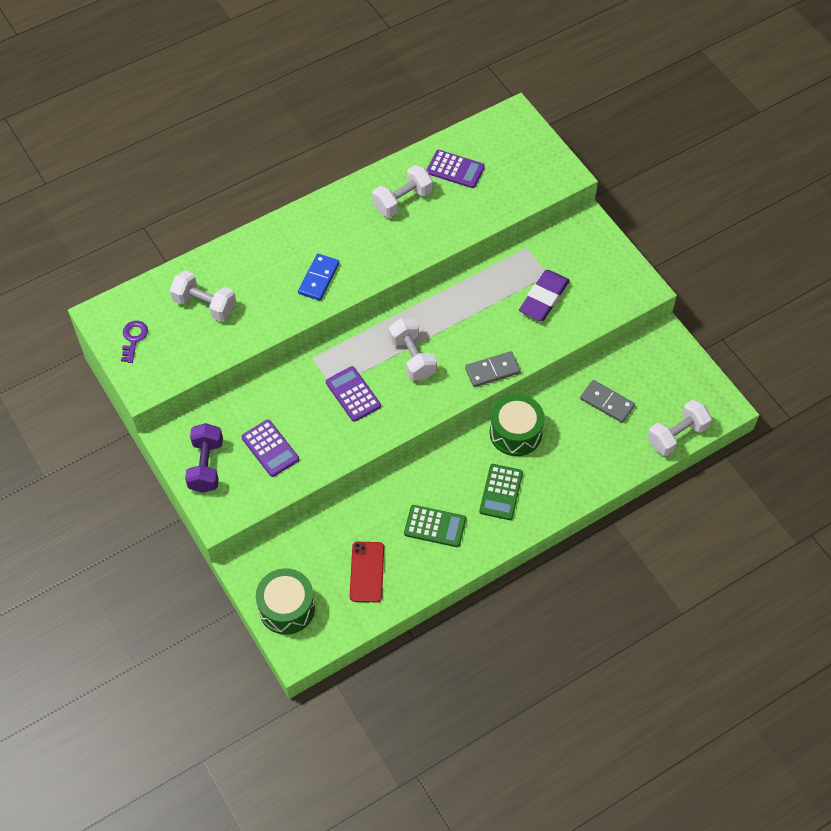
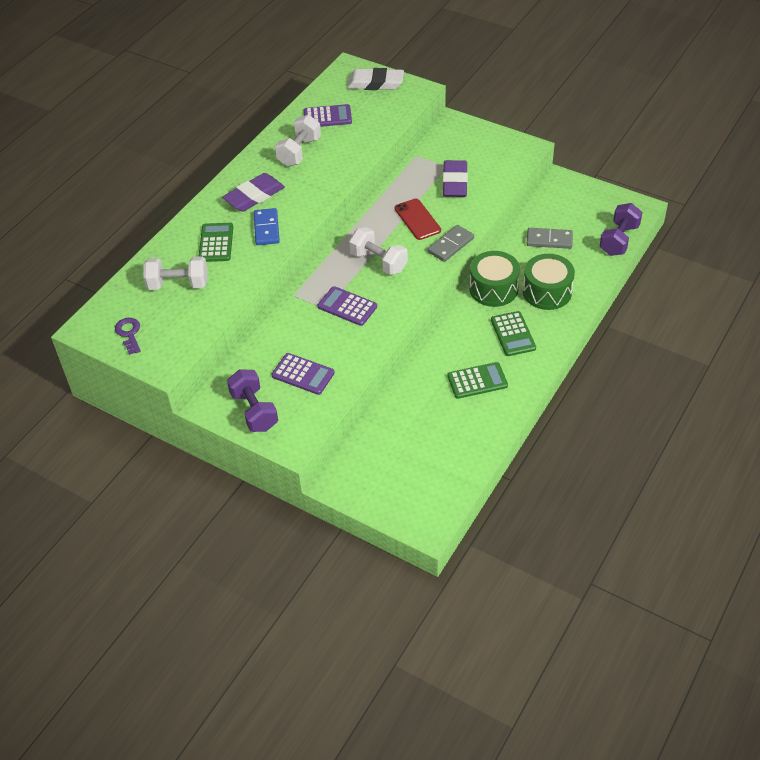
camera: 25 degrees left, 10 degrees down
(264, 273) = (216, 243): none -> green calculator
(287, 608) = (394, 497): green drum -> green drum (547, 292)
(329, 235) = (254, 196): none -> purple eraser
(367, 572) = (444, 439): red phone -> red phone (417, 219)
(528, 147) = (375, 83): none -> white eraser
(677, 435) = (619, 240): white dumbbell -> purple dumbbell

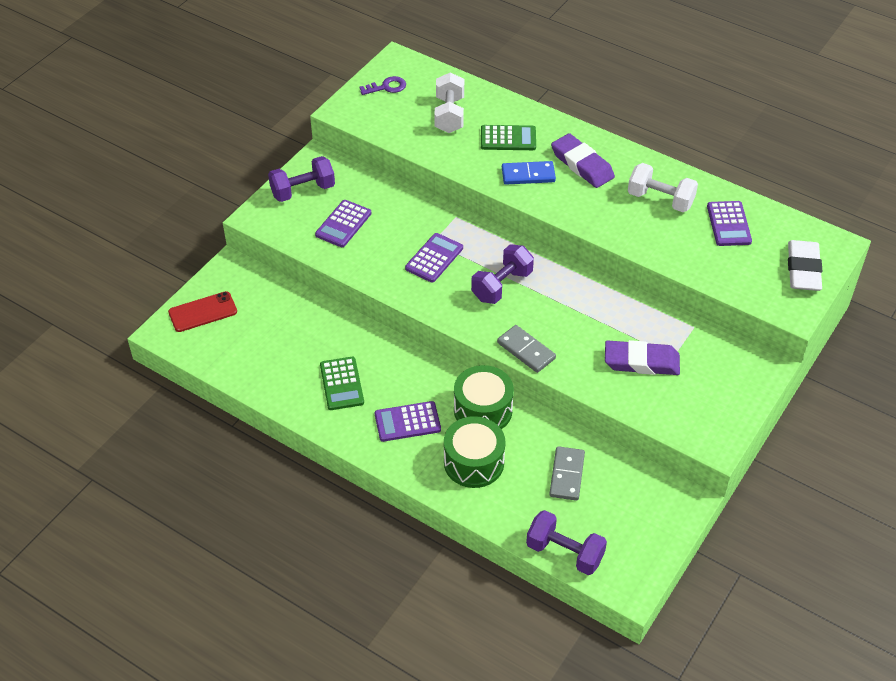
camera: 90 degrees right, 0 degrees up
(378, 262) = (502, 285): white dumbbell -> purple dumbbell
(417, 219) = (572, 322): red phone -> red phone (203, 312)
(513, 334) = (407, 422): green calculator -> purple calculator

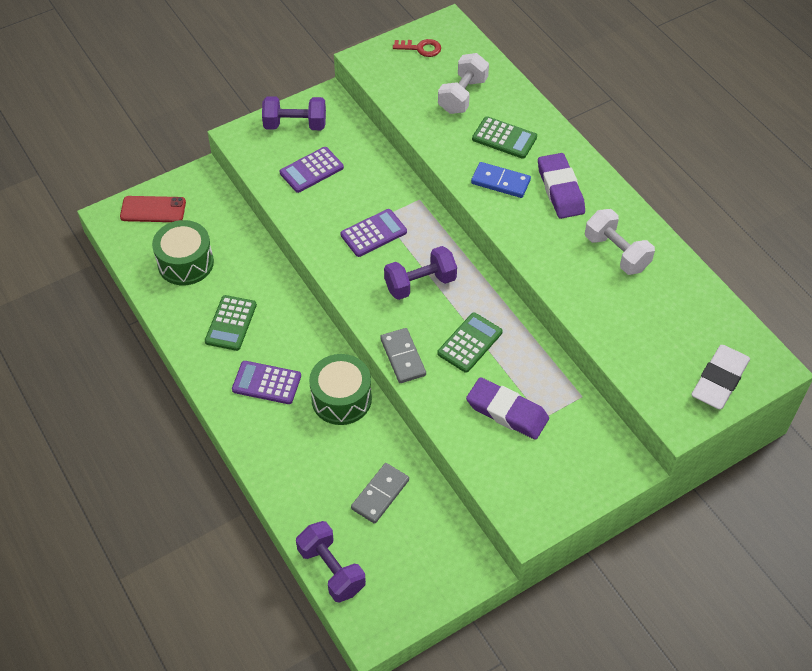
camera: 25 degrees right, 5 degrees up
(387, 87) = (421, 48): purple key -> red key
(474, 462) = (302, 446): green drum -> green drum (185, 263)
(575, 318) = (470, 343): none -> green calculator
(728, 224) = (671, 303): purple calculator -> none

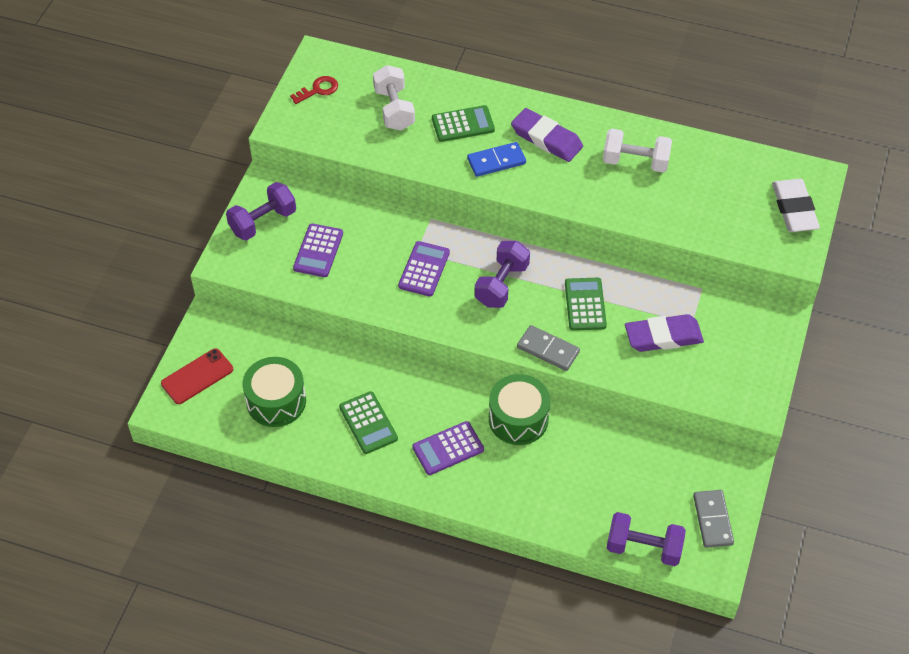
camera: 40 degrees left, 0 degrees up
(380, 494) = (621, 468): grey domino -> grey domino (713, 520)

